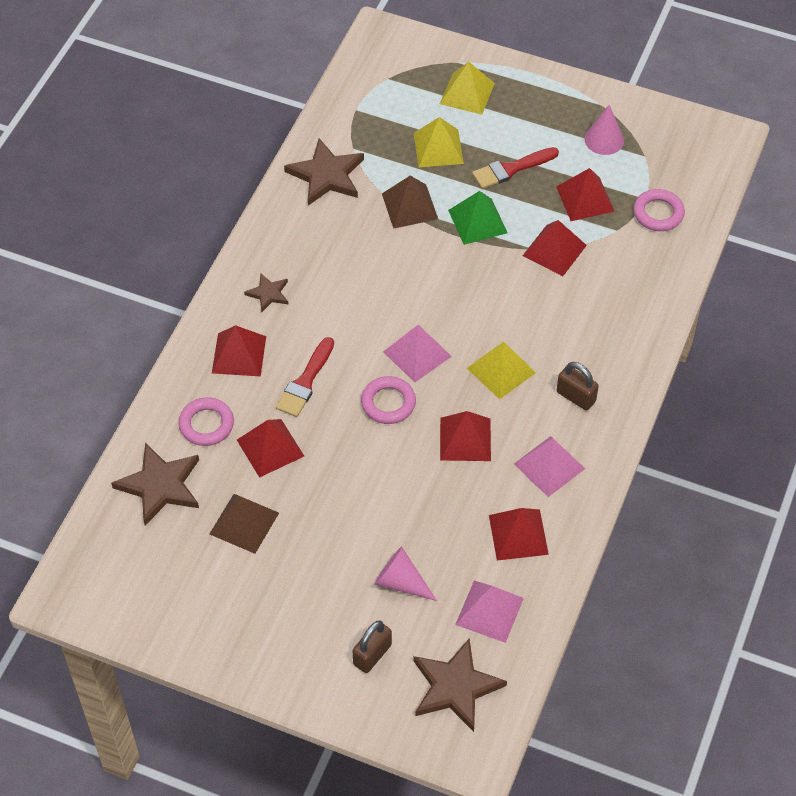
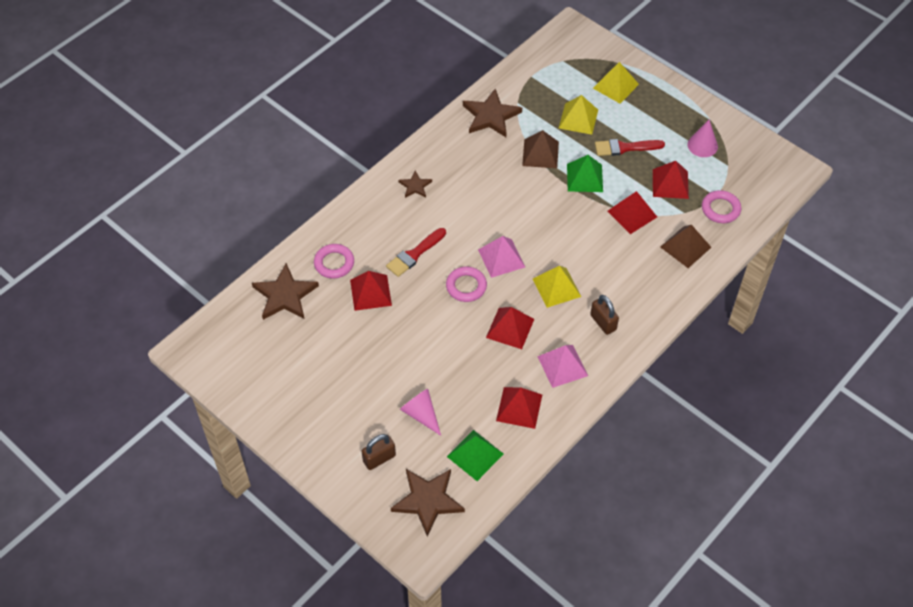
camera: 20 degrees right, 0 degrees up
(239, 354) = (377, 222): red pyramid -> none
(244, 523) = (330, 339): brown pyramid -> brown pyramid (685, 247)
(489, 611) = (475, 455): pink pyramid -> green pyramid

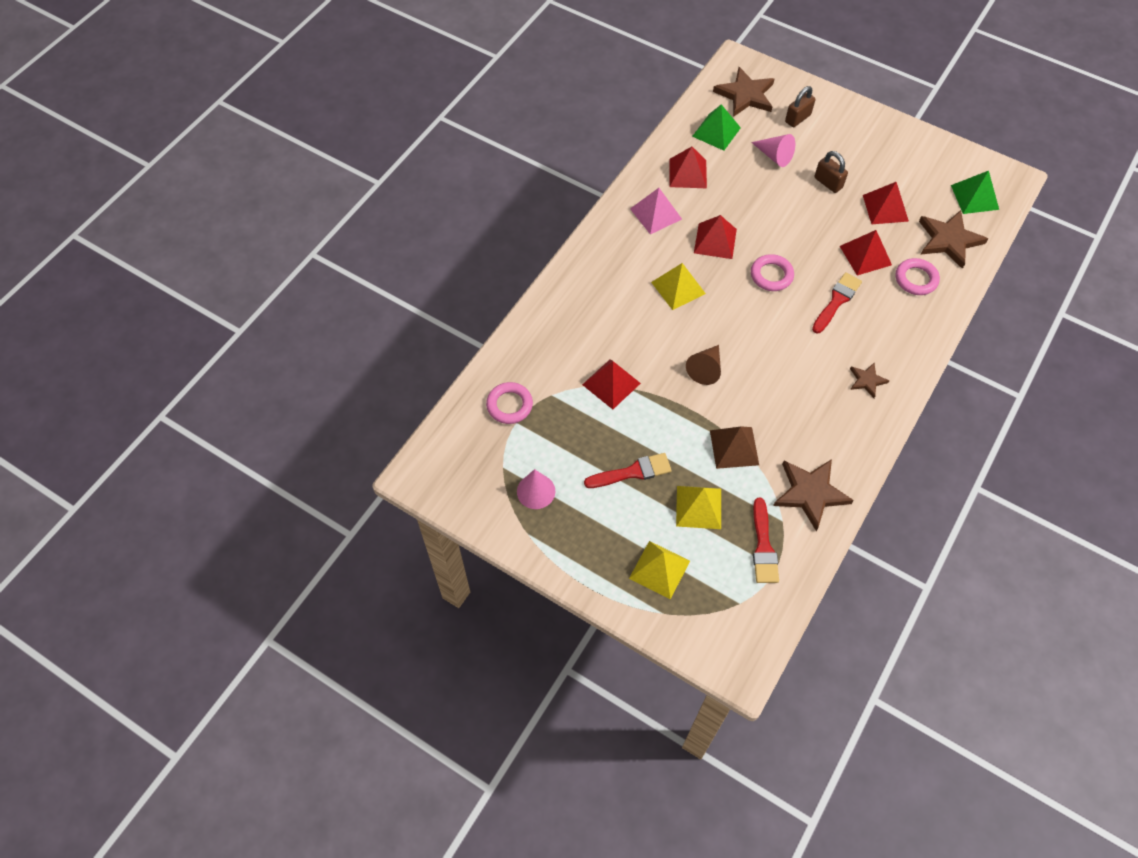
camera: 170 degrees right, 5 degrees up
(501, 258) = (744, 310): pink pyramid -> none
(536, 89) = (763, 546): none -> red brush
(548, 214) = (705, 369): none -> brown cone
(584, 177) = (674, 422): green pyramid -> green pyramid (975, 197)
(603, 322) = (623, 259): brown padlock -> brown padlock (828, 183)
(670, 183) = (571, 430): red pyramid -> red pyramid (885, 208)
(685, 247) = (547, 353): brown pyramid -> none

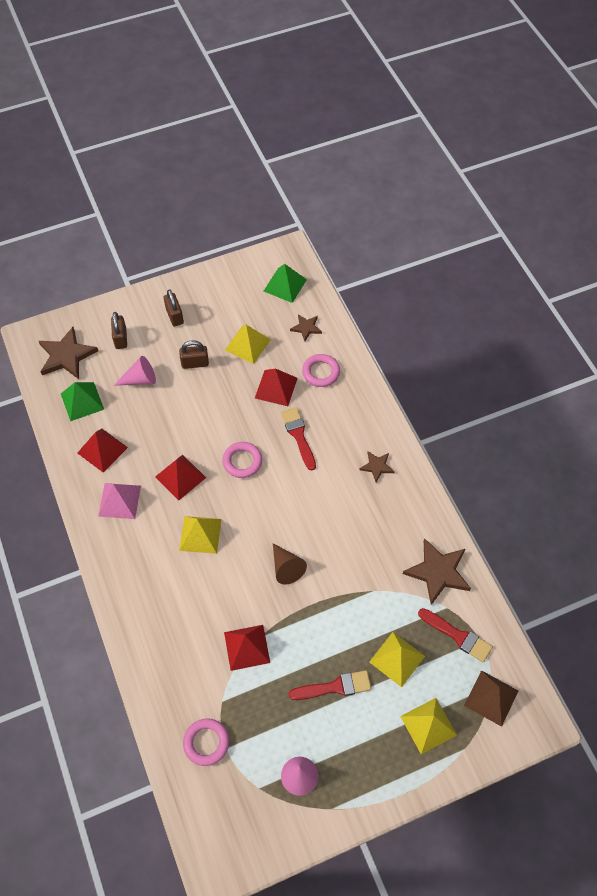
camera: 55 degrees left, 0 degrees up
(632, 472) = (335, 687): red brush -> red brush turned 60 degrees clockwise
(734, 447) = (366, 597): brown pyramid -> brown pyramid (491, 698)
(857, 140) = (174, 316): none -> brown padlock
(885, 208) = (247, 344): red pyramid -> yellow pyramid
(949, 240) = (306, 328): brown star -> brown star, size x0.54

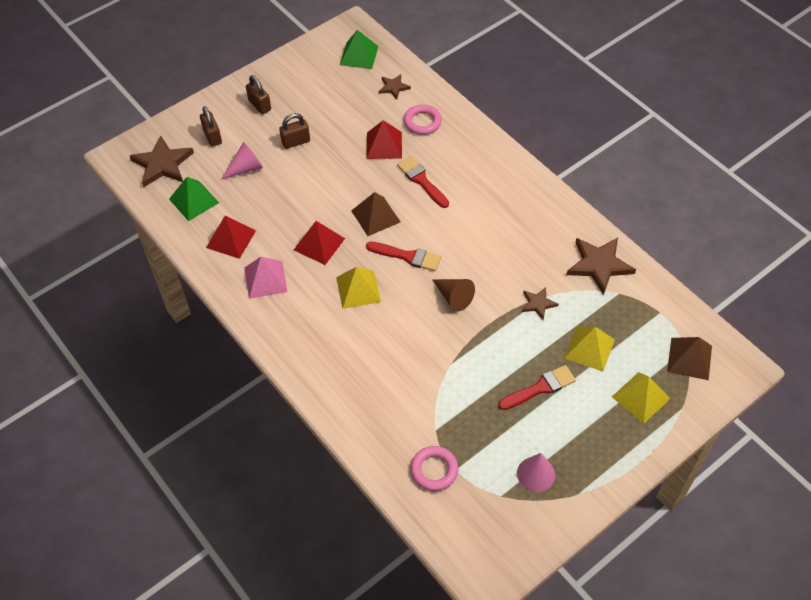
camera: 15 degrees left, 5 degrees down
(242, 461) = (375, 216): pink ring -> brown pyramid
(246, 647) = (441, 376): red pyramid -> none
(247, 344) = (342, 114): yellow pyramid -> none
(377, 466) = (507, 190): brown star -> brown star (538, 304)
(458, 636) = (638, 314): red brush -> red brush (407, 256)

